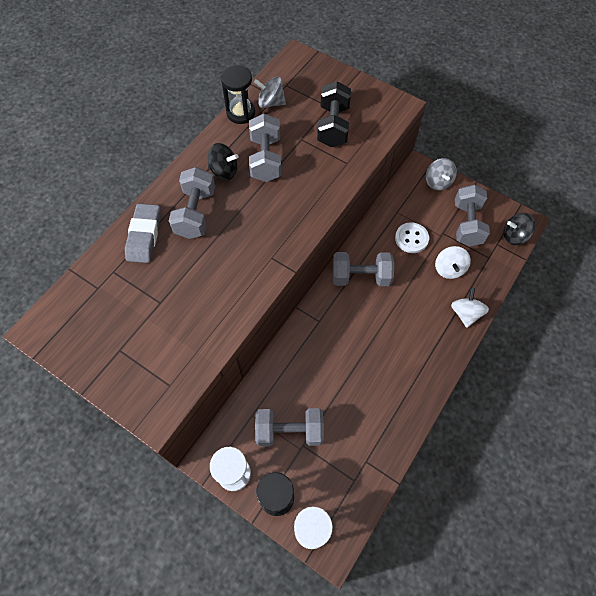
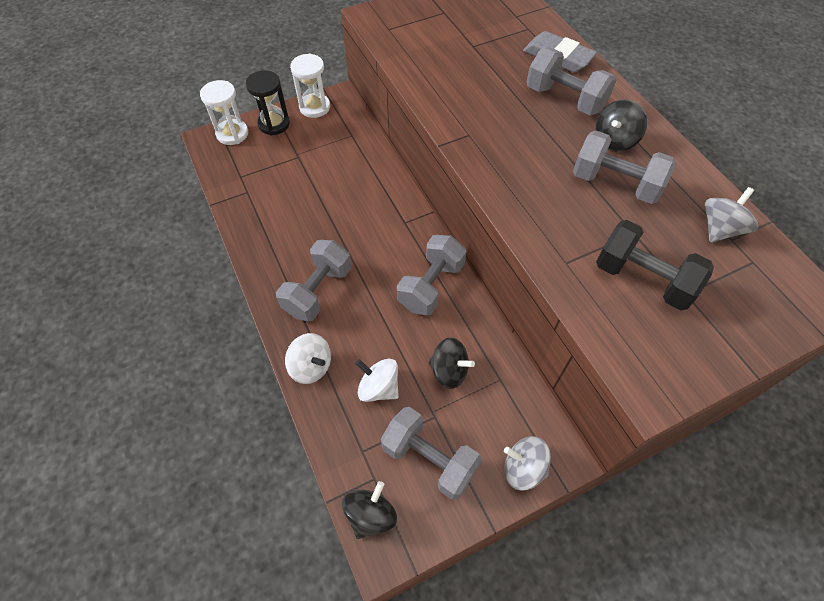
camera: 120 degrees right, 5 degrees down
(240, 113) = (710, 190): black hourglass -> none
(289, 431) = (317, 153): grey dumbbell -> grey dumbbell (318, 291)
(411, 238) = (449, 371): white button -> black spinning top

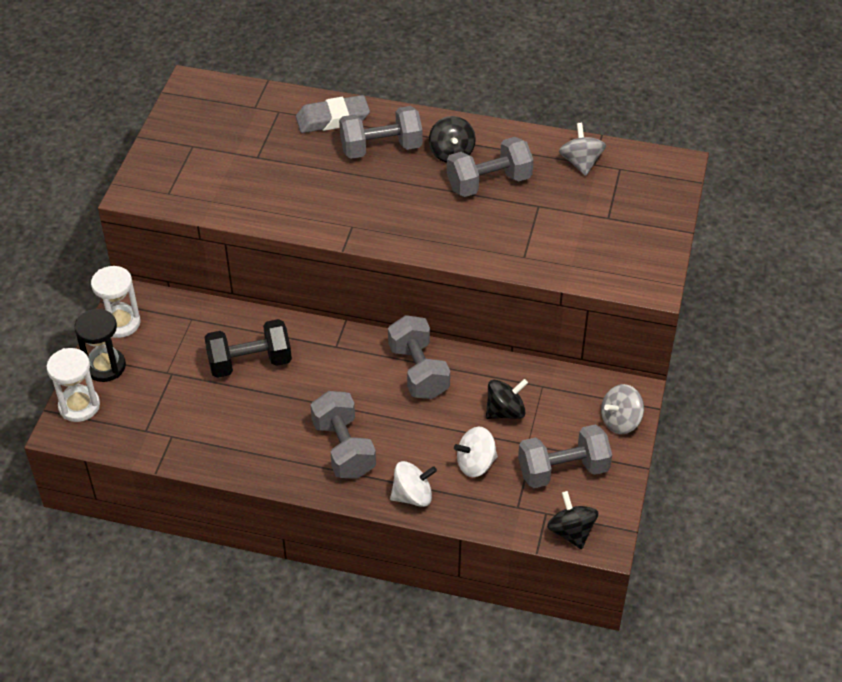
camera: 50 degrees left, 10 degrees down
(643, 279) = (576, 229): black dumbbell -> black dumbbell (250, 363)

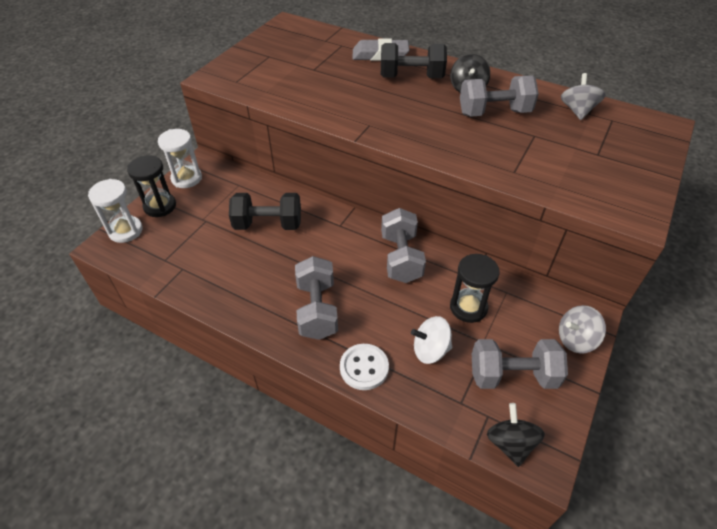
camera: 15 degrees right, 0 degrees up
(381, 148) = (411, 77): grey dumbbell -> black dumbbell
(412, 496) = (364, 368): white spinning top -> white button
(505, 411) = (468, 307): black spinning top -> black hourglass

